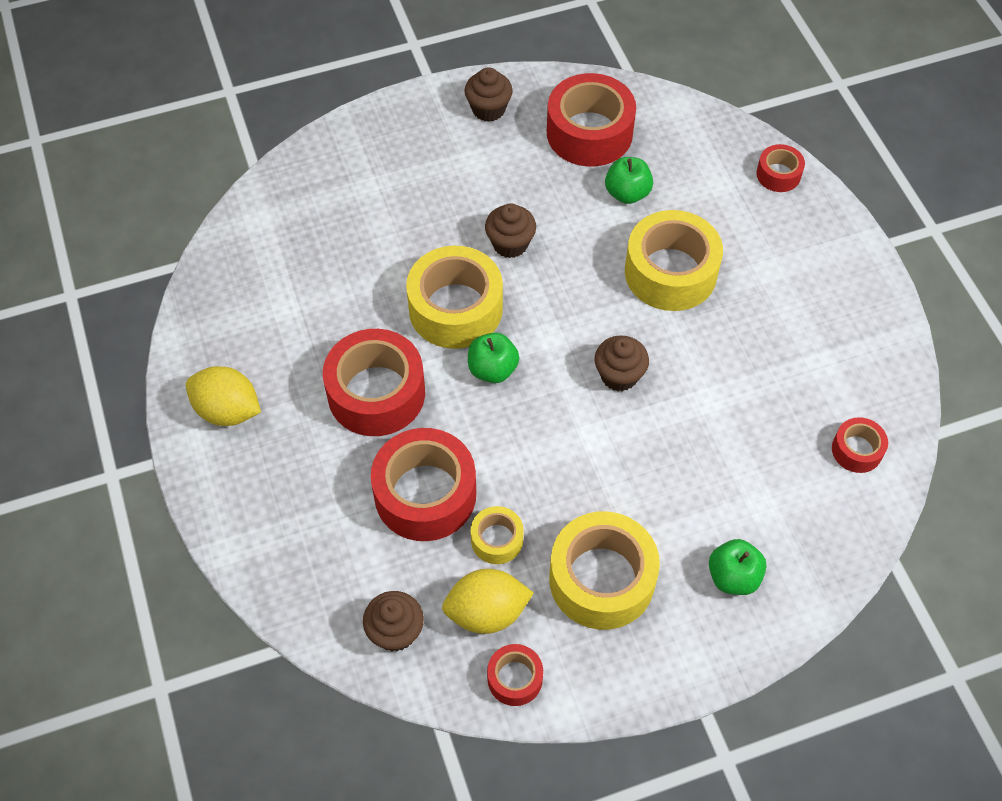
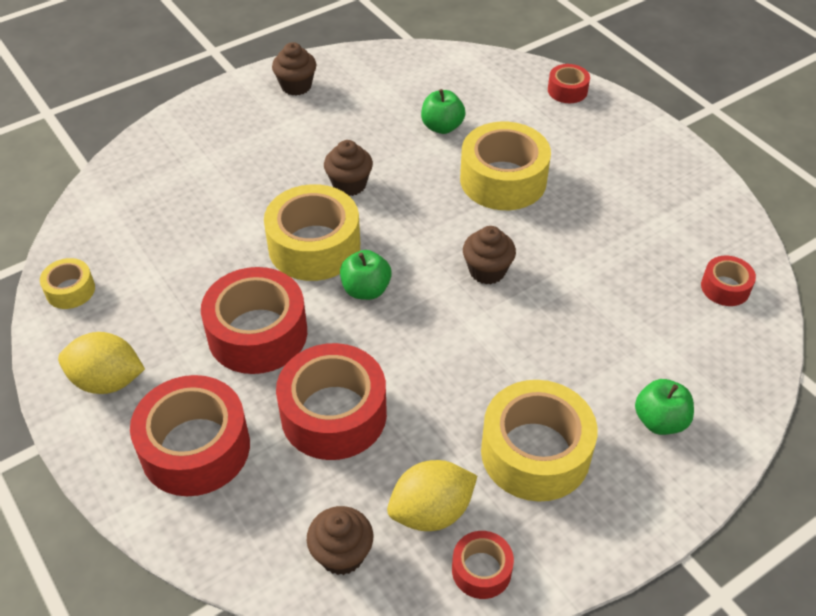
camera: 15 degrees left, 10 degrees down
(497, 540) = (419, 440): yellow tape -> yellow tape (70, 290)
(589, 133) = (392, 88): red tape -> red tape (195, 448)

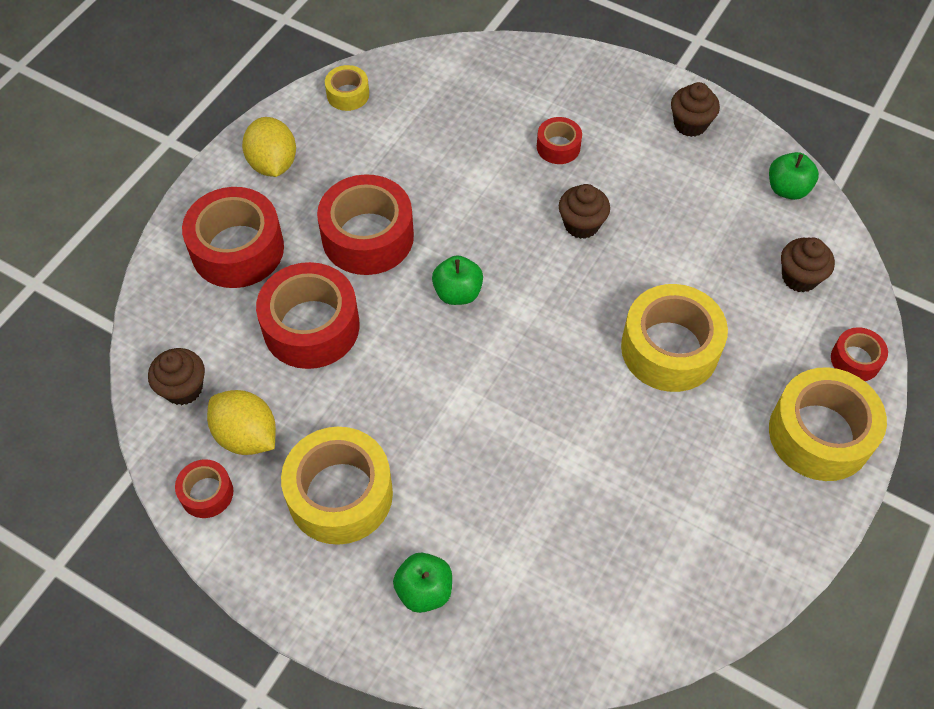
camera: 65 degrees right, 10 degrees up
(314, 246) = (488, 232): yellow tape -> yellow tape (820, 434)
(442, 127) = (713, 266): green apple -> green apple (787, 189)
(487, 271) = (535, 380): brown cupcake -> brown cupcake (799, 277)
(725, 287) = (635, 608): red tape -> red tape (558, 147)

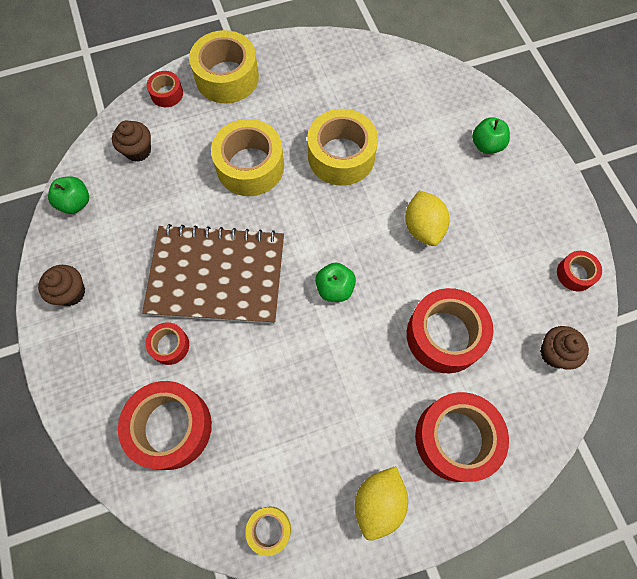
camera: 140 degrees left, 10 degrees up
(246, 436) = (531, 291): yellow lemon -> yellow lemon (423, 227)
(340, 494) = (497, 220): yellow tape -> yellow tape (341, 156)
(367, 236) = (358, 376): red tape -> red tape (171, 427)
(581, 224) = (217, 275): brown cupcake -> brown notebook

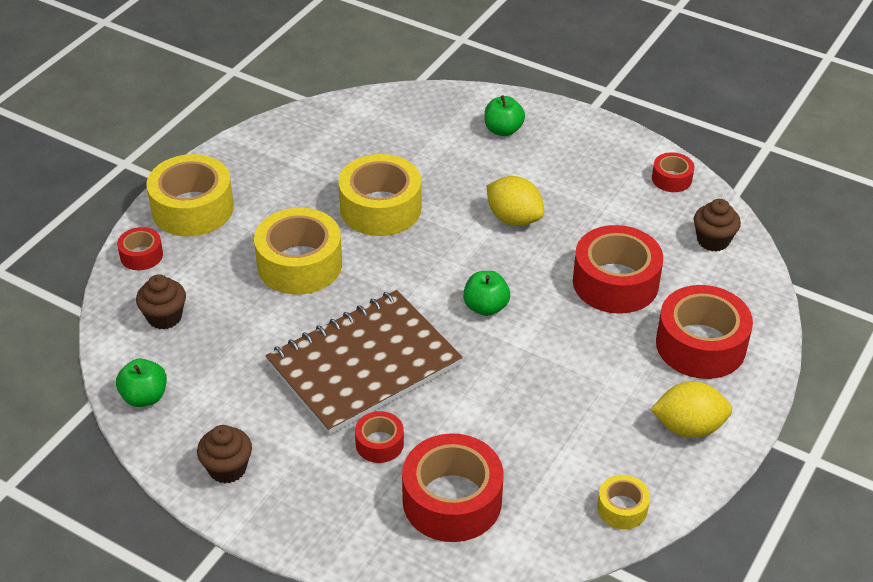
camera: 40 degrees left, 25 degrees down
(378, 502) = (688, 427): yellow lemon -> yellow lemon turned 75 degrees counterclockwise

